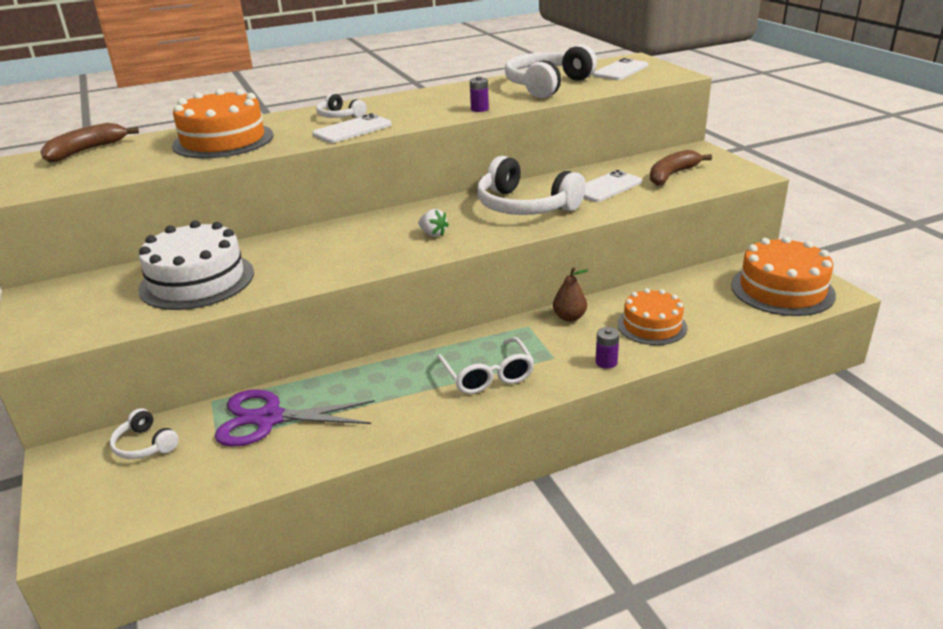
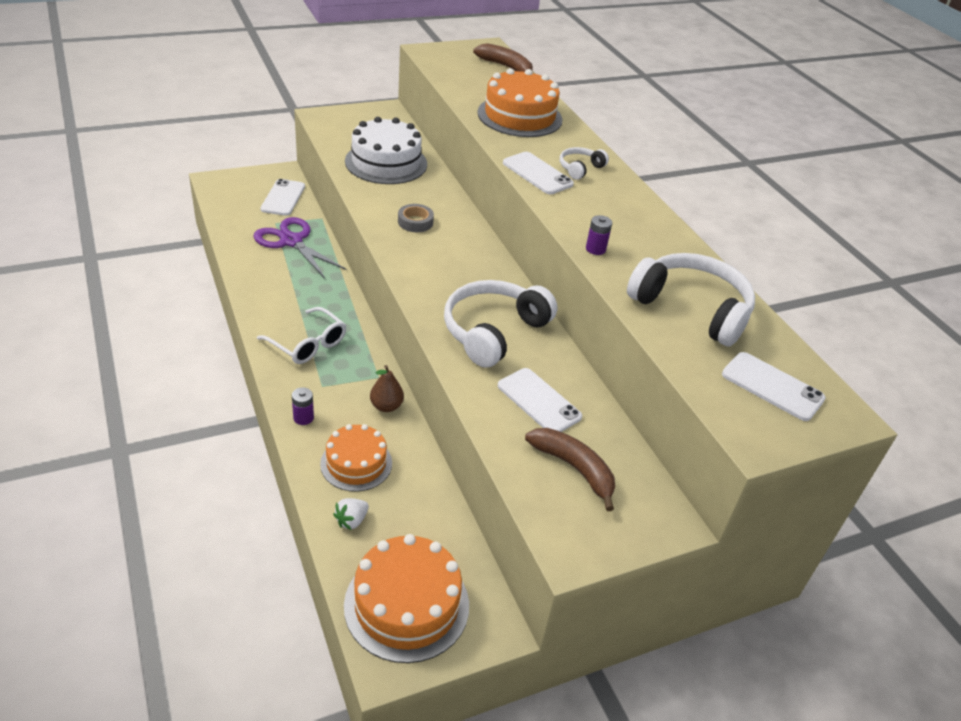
camera: 85 degrees right, 10 degrees up
(145, 445) = (283, 198): white headphones -> white phone
(269, 418) = (291, 241): purple scissors -> purple scissors turned 45 degrees counterclockwise
(342, 252) = (415, 222): none -> grey tape
(433, 234) = (439, 269): white strawberry -> white strawberry (351, 521)
(487, 375) = (308, 344): white glasses -> white glasses turned 120 degrees counterclockwise

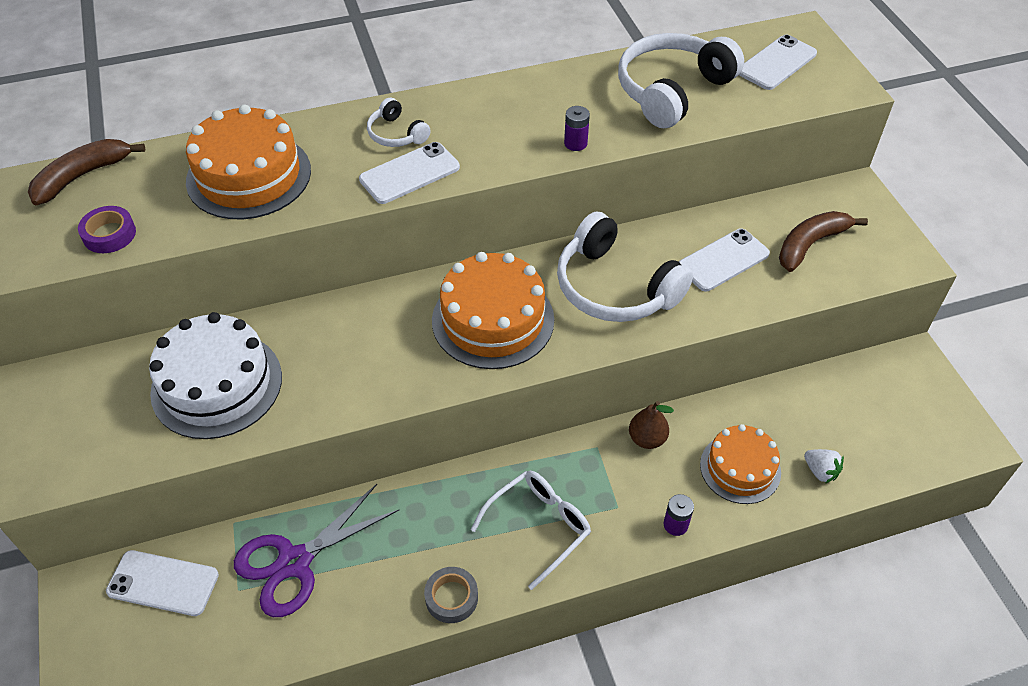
camera: 80 degrees left, 10 degrees up
(407, 605) = (909, 425): orange cake -> orange cake (493, 320)
(415, 222) = (386, 352): grey tape -> grey tape (451, 597)
(457, 77) = (109, 234): none -> purple tape

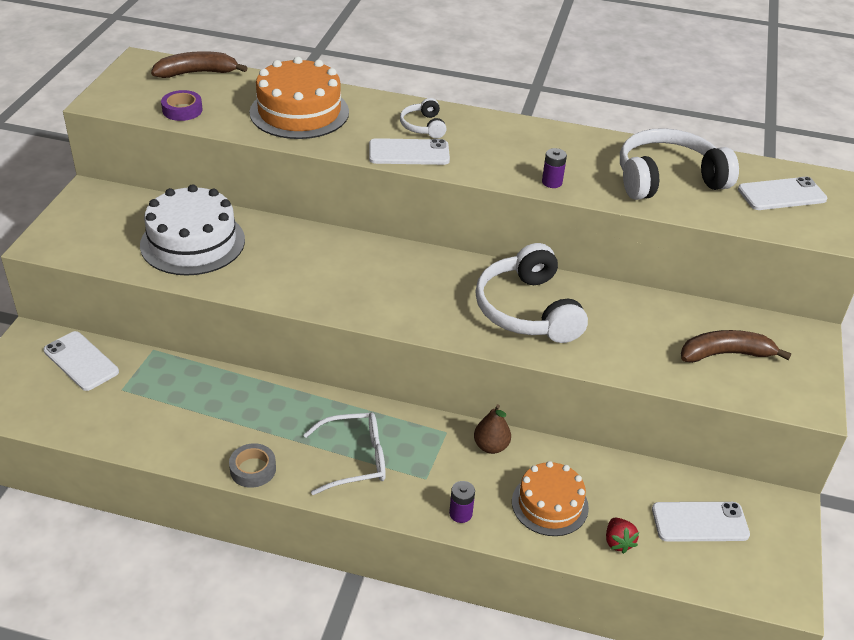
camera: 30 degrees right, 10 degrees down
(295, 562) = (170, 392): purple scissors -> none
(493, 320) = (413, 289): orange cake -> none
(723, 260) = (636, 331): white phone -> white phone (699, 522)
(820, 471) = (618, 542): white strawberry -> red strawberry

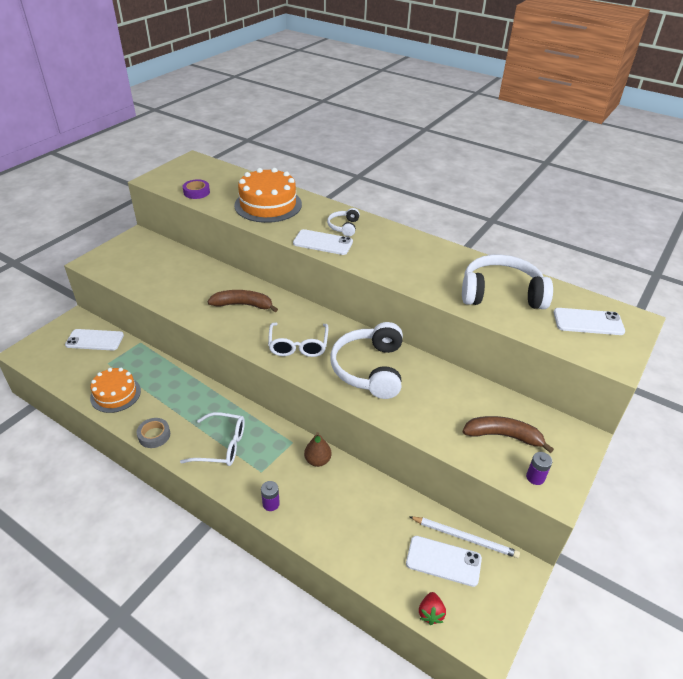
camera: 20 degrees right, 0 degrees up
(81, 361) = (95, 340): white phone -> white phone turned 60 degrees counterclockwise
(192, 242) = (177, 278): white cake -> none
(197, 73) = (221, 171): brown banana -> brown banana (243, 305)
(419, 300) = (298, 346): none -> white glasses
(550, 504) = (337, 515): orange cake -> orange cake (115, 394)
(552, 182) = (411, 280): purple battery -> purple battery (535, 477)
(618, 542) = (372, 558): red strawberry -> red strawberry (430, 613)
(711, 490) = (465, 538): none -> white pencil

